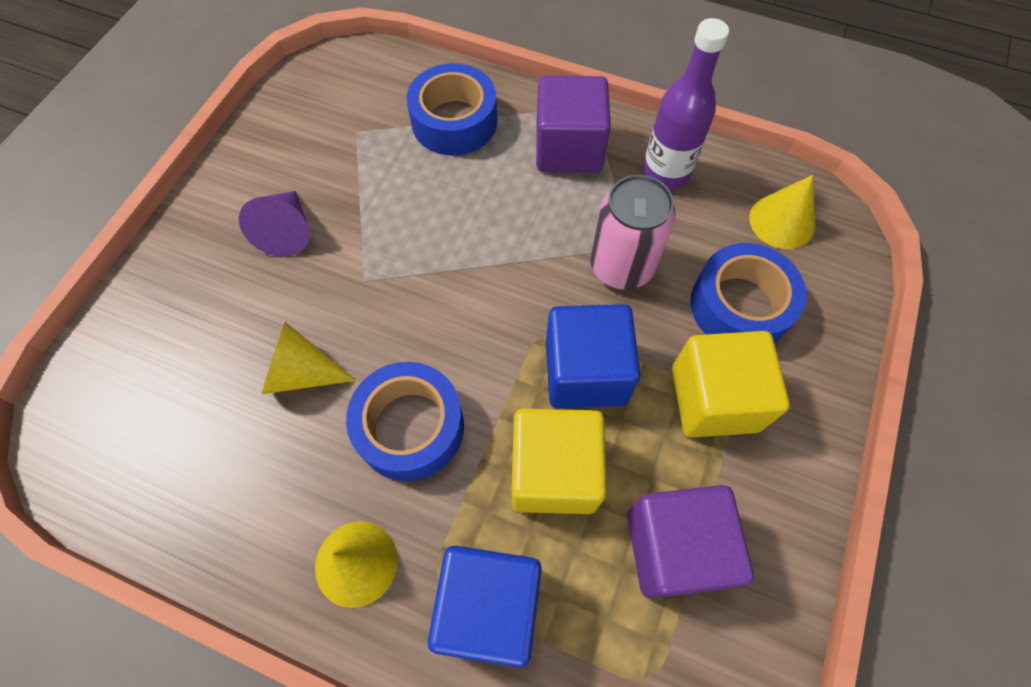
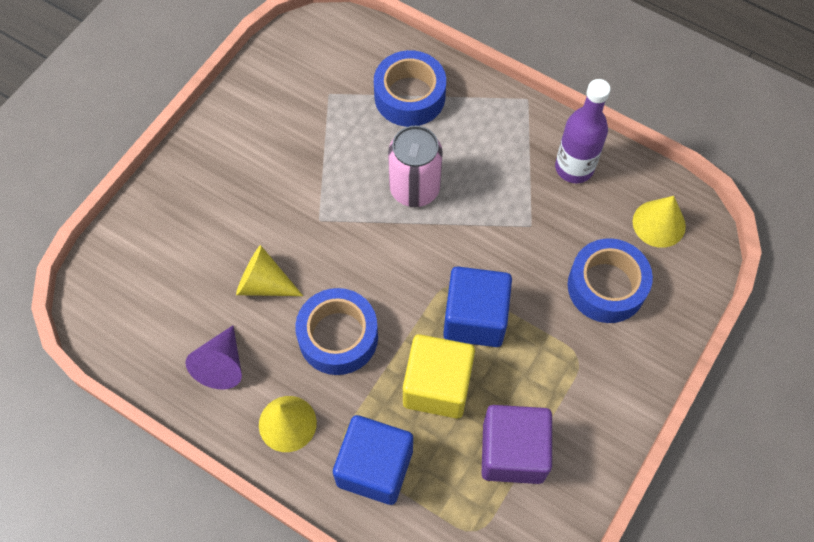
camera: 10 degrees right, 0 degrees up
(287, 231) = (264, 171): purple cone -> purple cone (221, 364)
(568, 149) = (499, 134): purple cube -> none
(621, 266) = (520, 240): pink can -> pink can (414, 188)
(714, 399) = (568, 354): yellow cube -> none

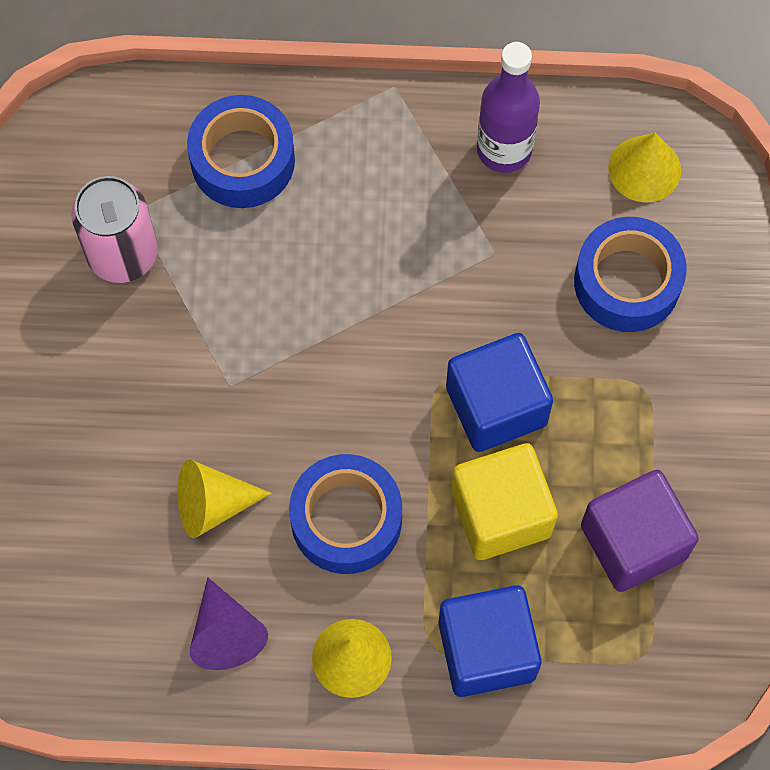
camera: 30 degrees left, 5 degrees up
(414, 188) = (324, 281): pink can -> pink can (122, 254)

